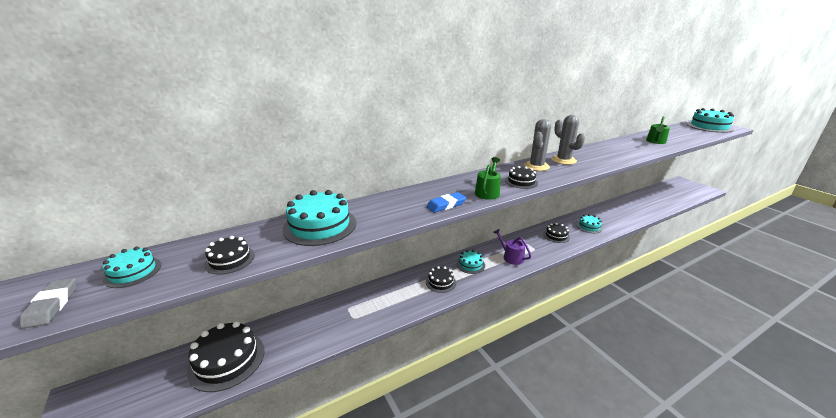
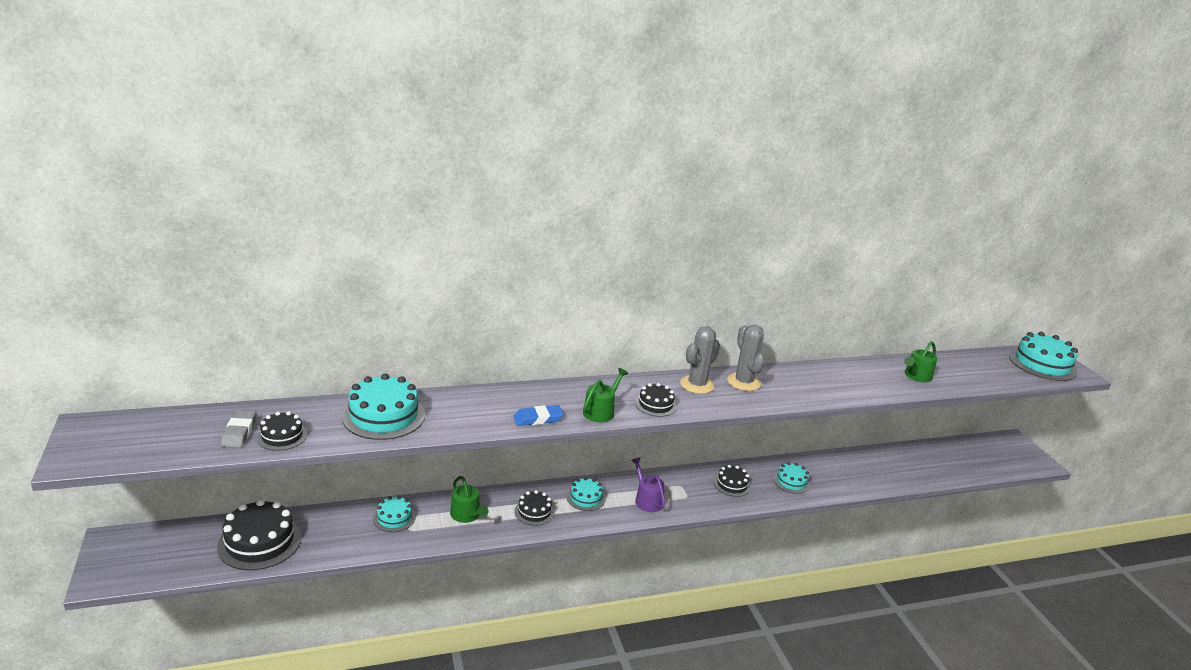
camera: 10 degrees right, 0 degrees up
(52, 305) = (123, 447): grey eraser -> grey eraser (239, 432)
(133, 272) = (191, 429): turquoise cake -> turquoise cake (394, 518)
(393, 296) = (467, 515): none -> green watering can

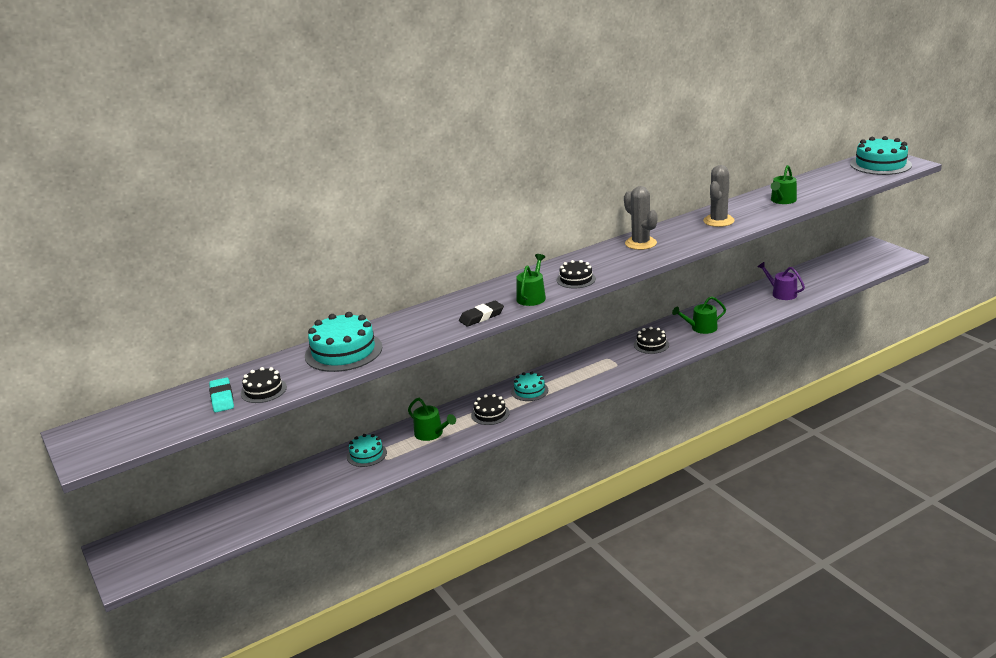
camera: 10 degrees left, 0 degrees up
(239, 432) = (222, 398): grey eraser -> turquoise eraser
(259, 542) = (254, 508): black cake -> none
(538, 419) = (481, 317): blue eraser -> black eraser
(647, 500) = (584, 377): purple watering can -> purple watering can (781, 293)
(697, 385) = (602, 256): grey cactus -> grey cactus (718, 221)
(791, 481) = (701, 328): turquoise cake -> green watering can

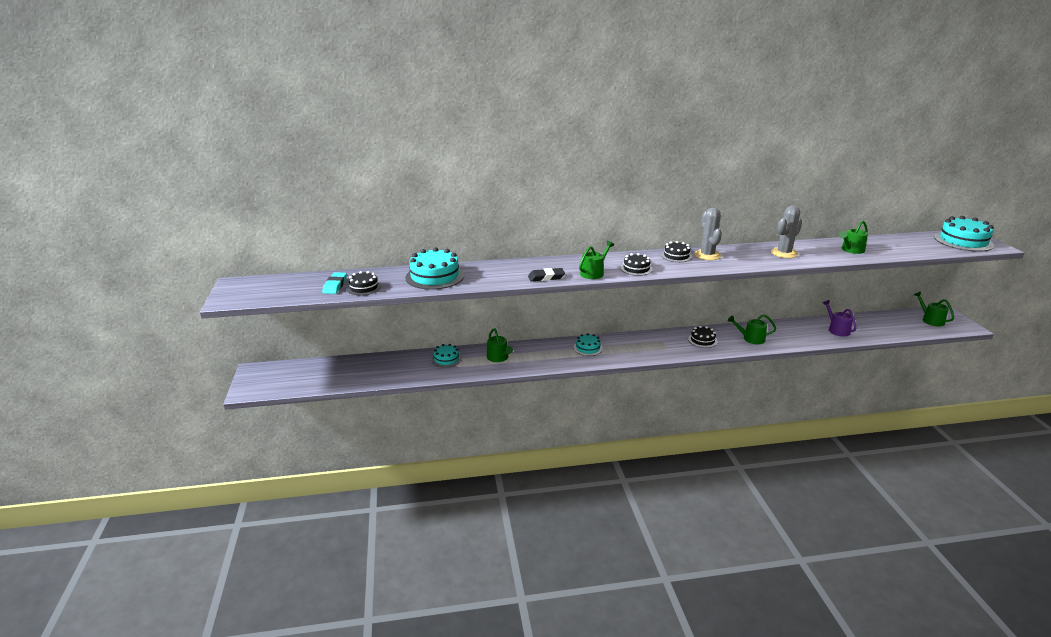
camera: 20 degrees right, 0 degrees up
(490, 414) = (548, 356): black cake -> black cake (676, 256)
(864, 257) = (930, 320): none -> green watering can

